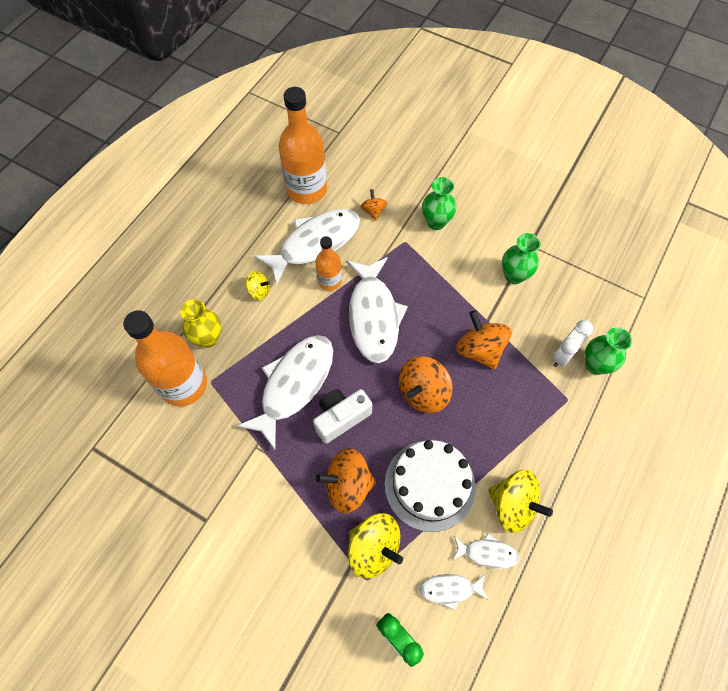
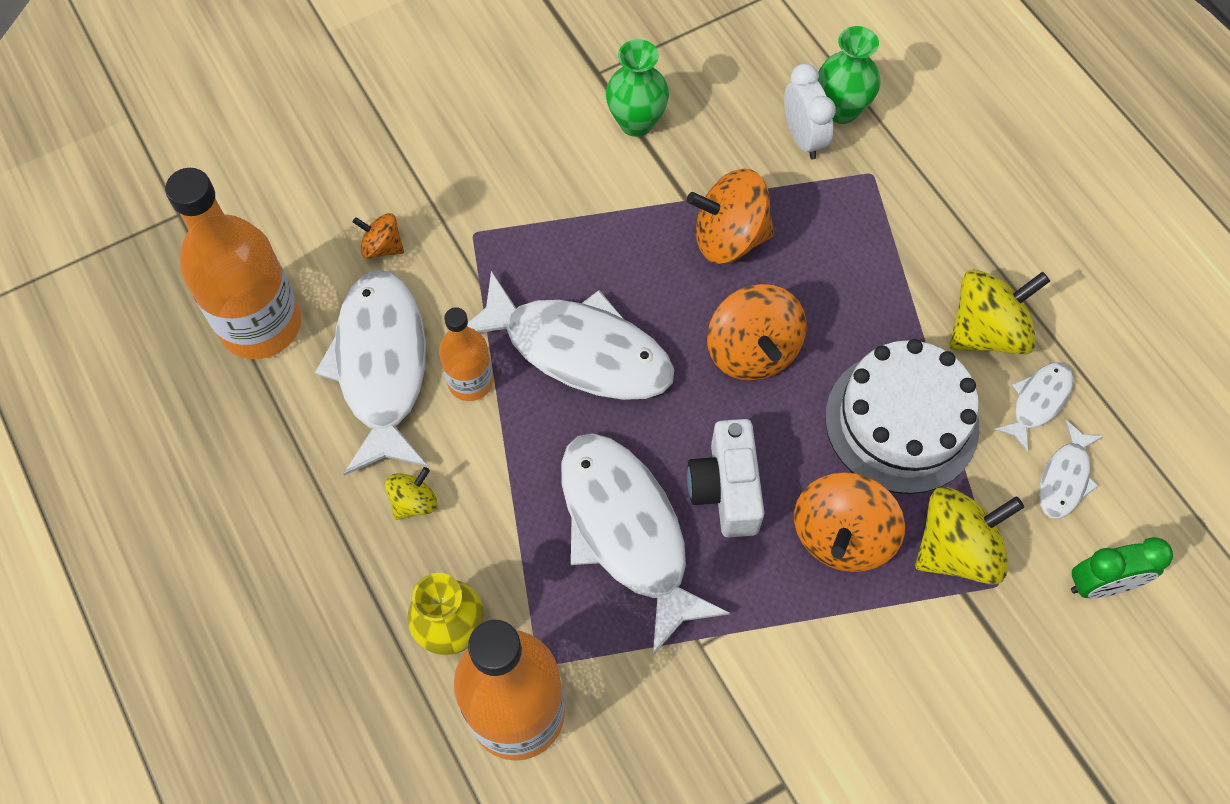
camera: 60 degrees left, 0 degrees up
(436, 222) = (469, 170): green vase -> none

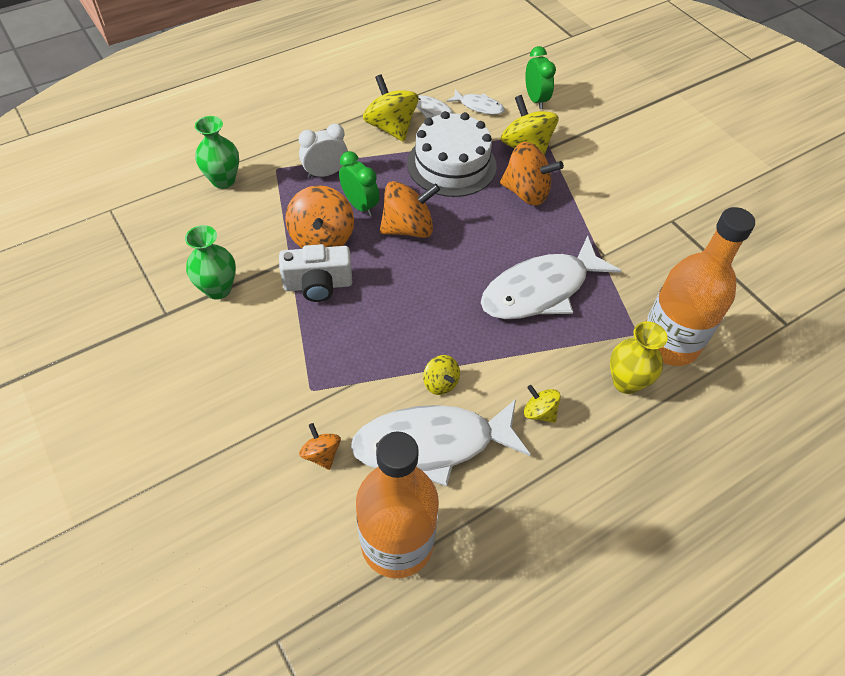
camera: 95 degrees left, 10 degrees down
(382, 247) = (321, 454): orange spinning top -> orange spinning top turned 135 degrees clockwise
(470, 381) = (440, 383): orange bottle -> yellow spinning top
(578, 350) = (411, 319): white fish -> none
(726, 489) = (505, 242): white camera -> white camera (318, 285)
(798, 286) = (360, 205): none -> green clock
(803, 138) = (244, 199): white clock -> white clock (325, 173)

